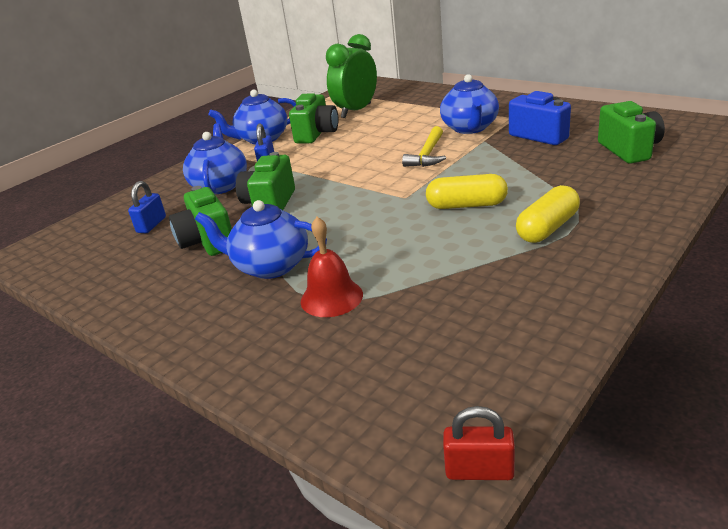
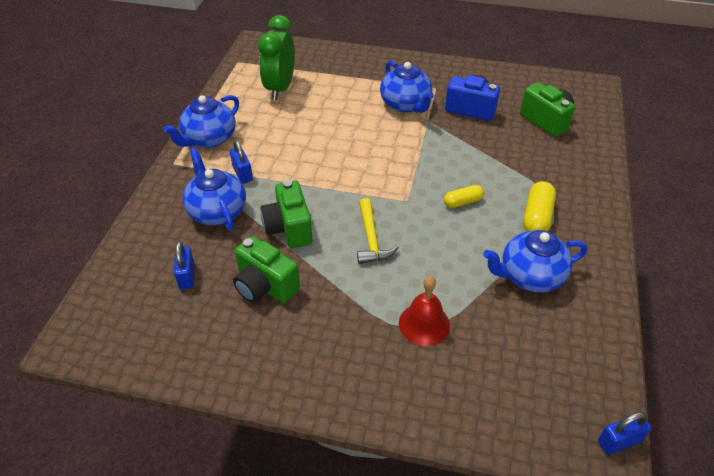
camera: 30 degrees left, 15 degrees up
(270, 266) = (347, 302): blue teapot -> blue teapot (530, 276)
(317, 134) = (264, 126): green camera -> none
(427, 155) = (391, 144): yellow hammer -> yellow hammer (371, 239)
(466, 205) = (462, 202): yellow capsule -> yellow capsule, size x0.64
(479, 470) = (619, 441): red padlock -> blue padlock

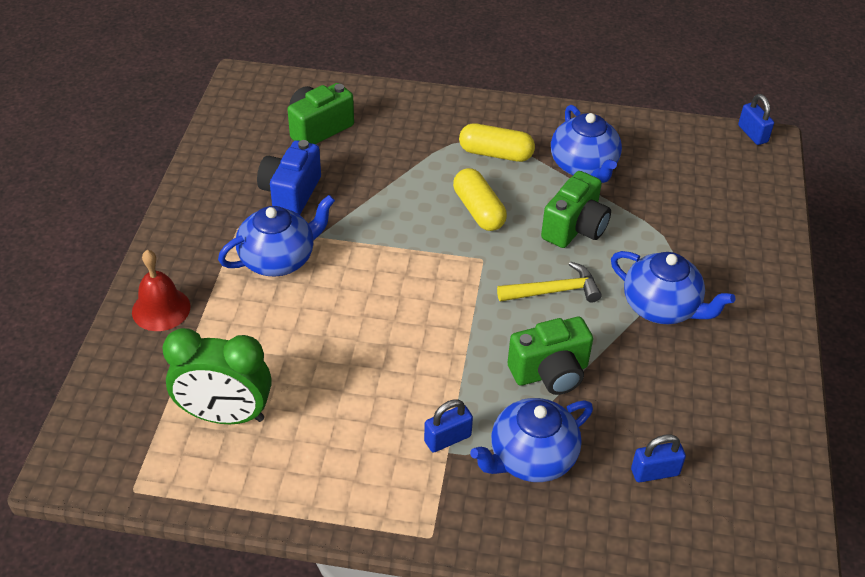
camera: 95 degrees left, 0 degrees up
(209, 139) = (366, 497): blue teapot -> blue teapot (662, 307)
(265, 286) = (651, 387): green camera -> green camera (575, 228)
(424, 324) = (667, 247): red bell -> red bell (161, 309)
(462, 202) = (478, 210): yellow capsule -> yellow capsule, size x1.57

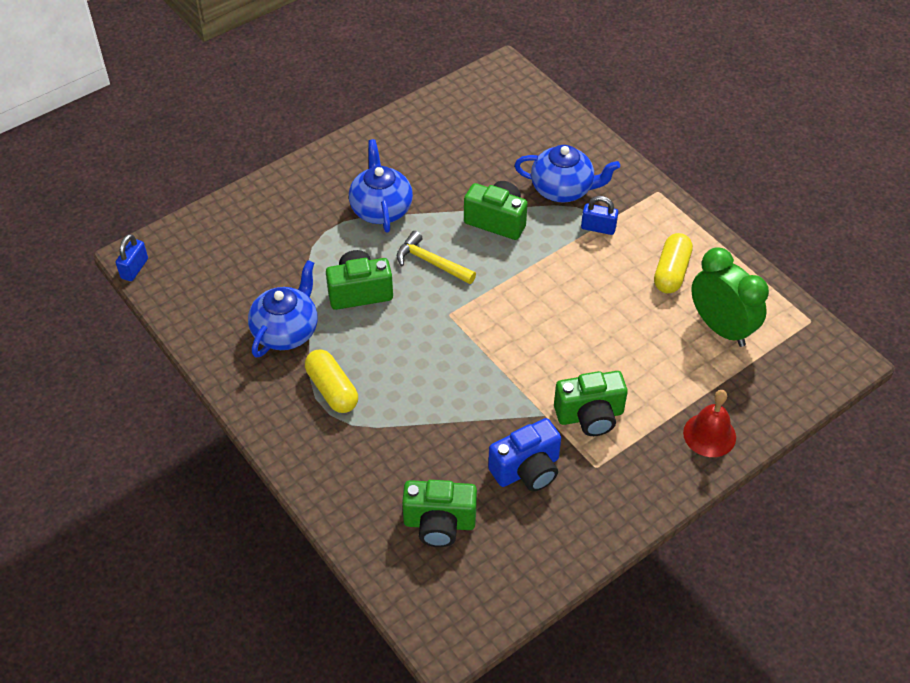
camera: 135 degrees left, 5 degrees up
(279, 259) = (590, 416): blue teapot -> green camera
(478, 210) = (405, 352): yellow capsule -> yellow capsule (671, 272)
(655, 472) = (506, 142): blue padlock -> none

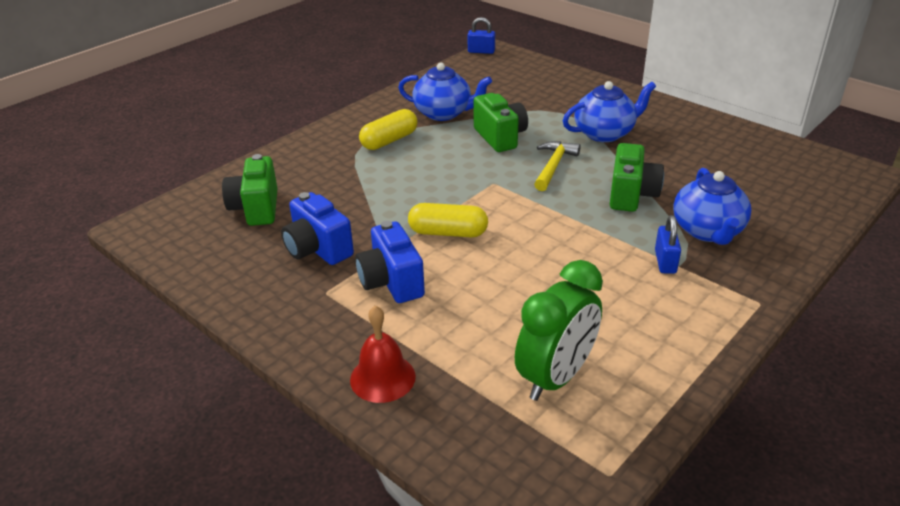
camera: 80 degrees right, 15 degrees down
(590, 416) = (391, 282): green camera -> blue camera
(671, 272) = (628, 326): yellow capsule -> yellow capsule (448, 232)

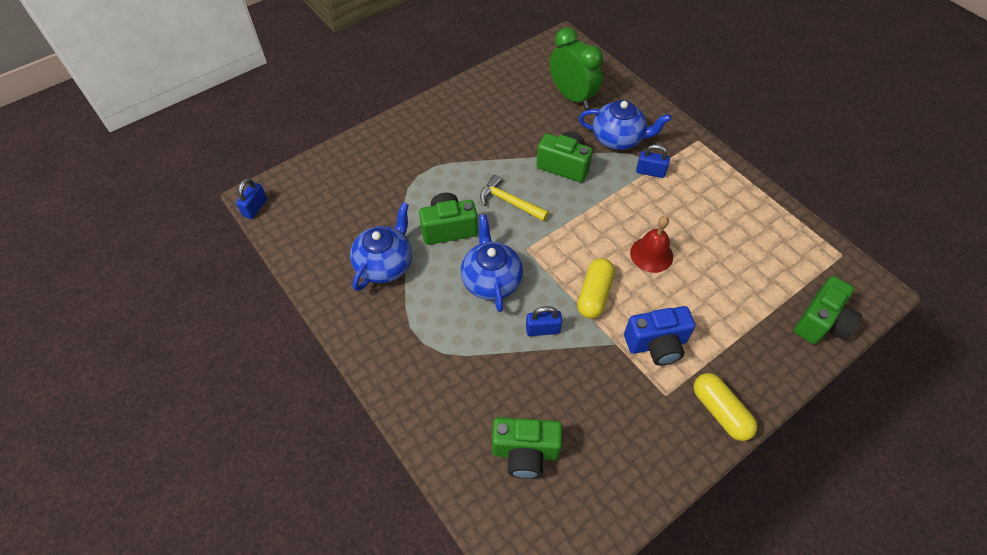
camera: 80 degrees left, 20 degrees up
(318, 249) = (603, 398): blue camera -> none
(382, 378) = (765, 363): red bell -> red bell (651, 254)
(389, 140) = (425, 319): yellow capsule -> yellow capsule (720, 411)
(393, 204) = (542, 329): none -> blue padlock
(463, 440) = (821, 323): none -> green camera
(555, 377) = (764, 261): green clock -> green clock (572, 96)
(605, 133) = (466, 155): blue teapot -> blue teapot (491, 280)

